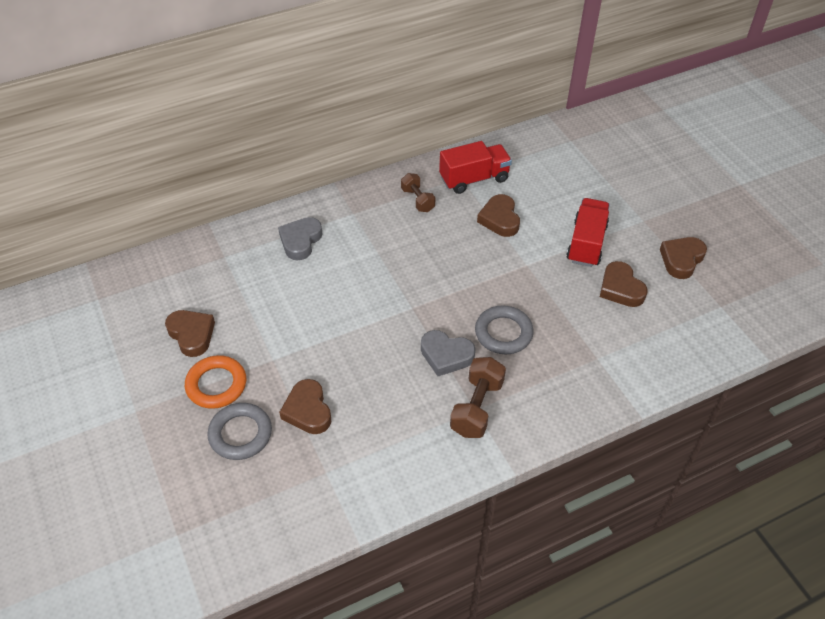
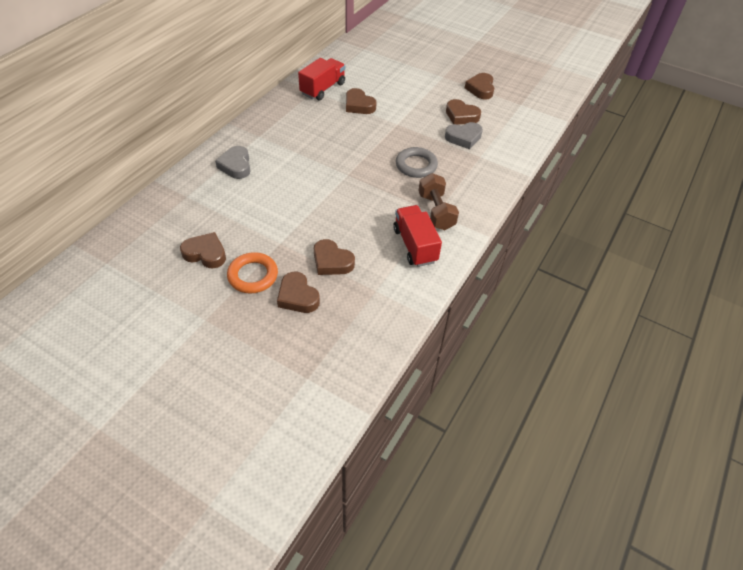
camera: 35 degrees left, 0 degrees up
(240, 434) = (297, 296): grey ring -> brown heart
(417, 200) = (296, 113): brown dumbbell -> none
(446, 355) = (392, 192): grey heart -> grey heart (463, 138)
(586, 243) = (421, 100): red truck -> red truck (415, 245)

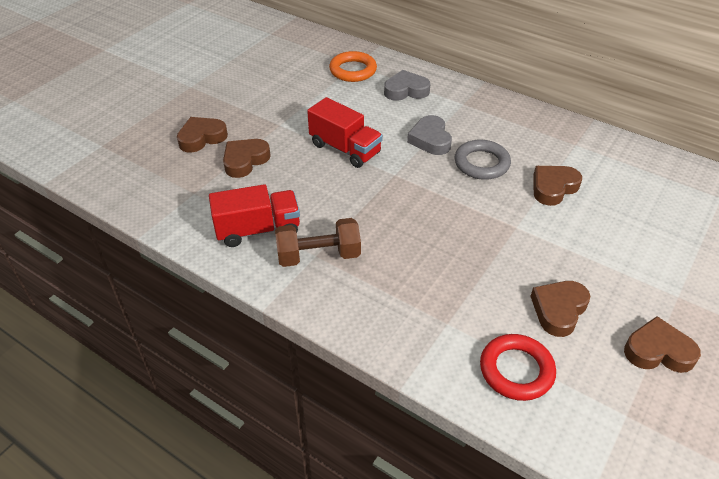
camera: 95 degrees right, 5 degrees down
(205, 253) = (272, 81): brown heart -> none
(253, 275) = (237, 109): orange ring -> orange ring (353, 70)
(323, 89) = (584, 153): red truck -> red truck (345, 149)
(416, 165) = (418, 242): grey ring -> grey ring (481, 163)
(463, 138) = (495, 306): grey heart -> grey heart (430, 139)
(505, 134) = (516, 370): none -> red ring

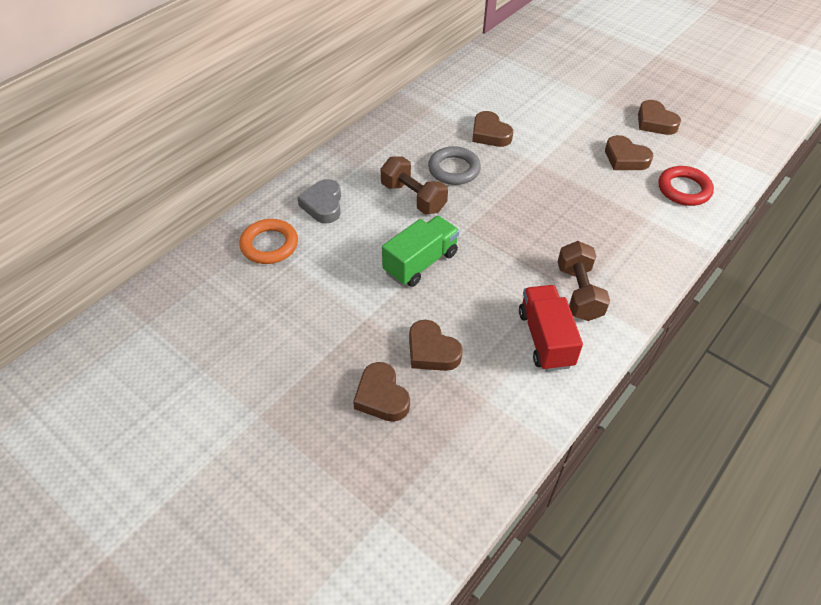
camera: 85 degrees left, 5 degrees up
(345, 149) = (420, 263): red truck -> green truck
(430, 139) = (413, 197): grey heart -> brown dumbbell
(658, 351) = (655, 122): brown heart -> brown heart turned 45 degrees counterclockwise

